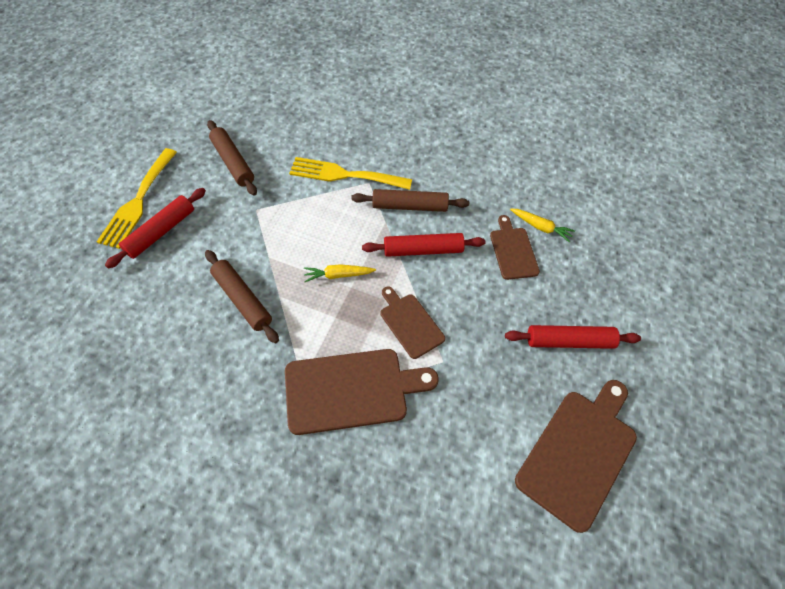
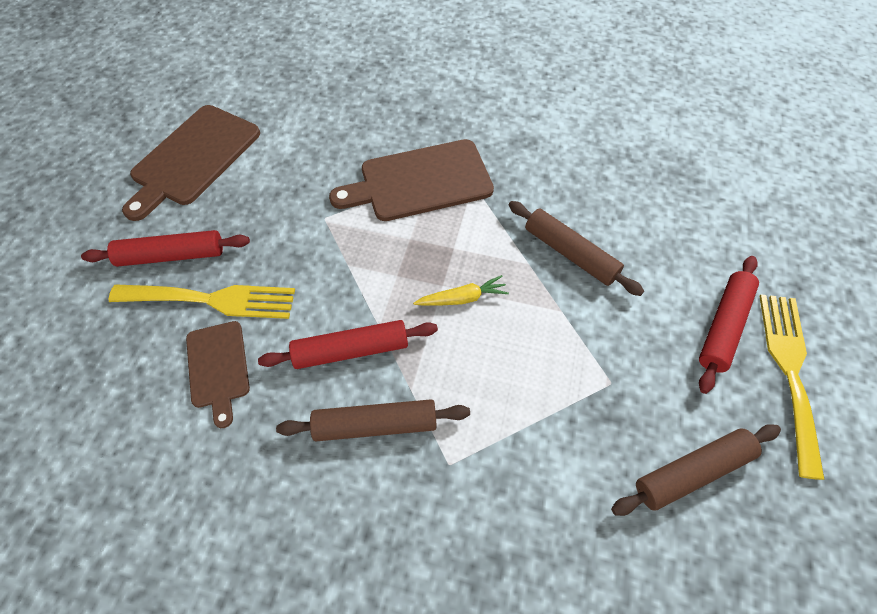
camera: 175 degrees right, 0 degrees up
(233, 162) = (692, 472): brown rolling pin -> brown rolling pin turned 75 degrees counterclockwise
(344, 175) = (493, 475): yellow fork -> yellow fork (212, 300)
(410, 323) = (363, 252): brown cutting board -> none
(540, 227) = (165, 416): yellow carrot -> none

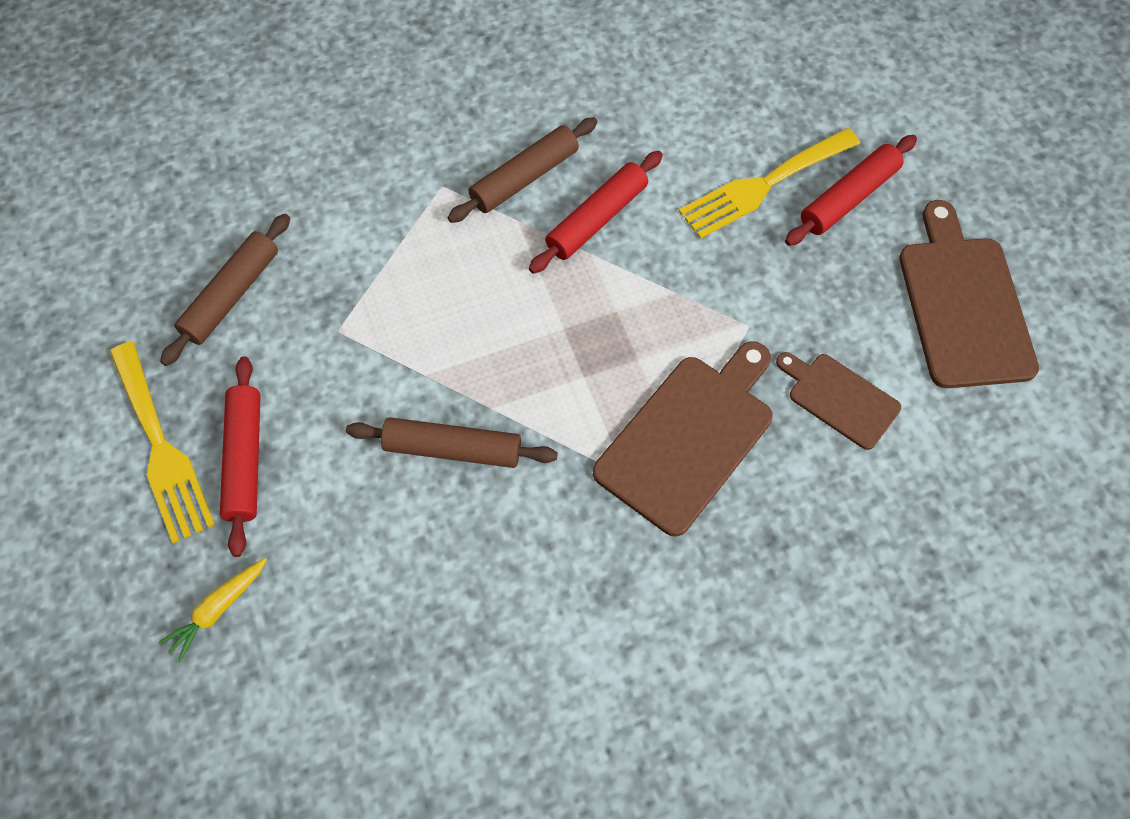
camera: 145 degrees right, 5 degrees up
(218, 367) = (695, 141): brown cutting board -> brown cutting board (839, 398)
(462, 298) = (533, 327): yellow carrot -> yellow carrot (218, 609)

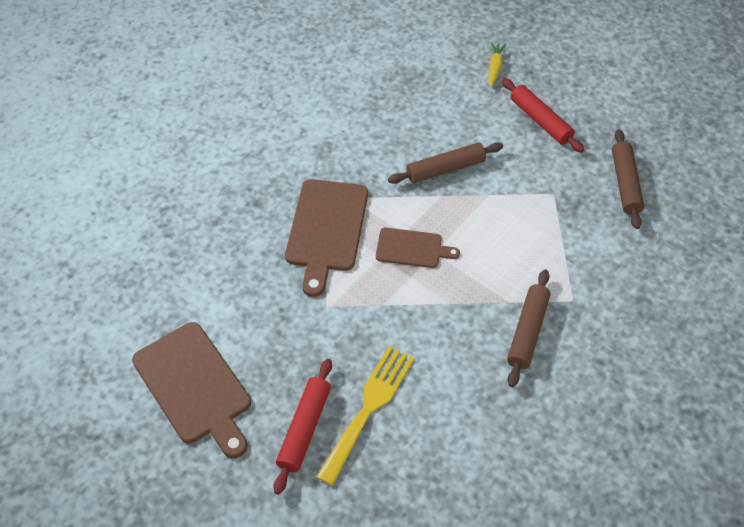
camera: 150 degrees right, 10 degrees down
(161, 448) = (583, 107): yellow fork -> none
(597, 219) = (461, 327): red rolling pin -> none
(839, 398) = (251, 289): brown cutting board -> brown cutting board (412, 248)

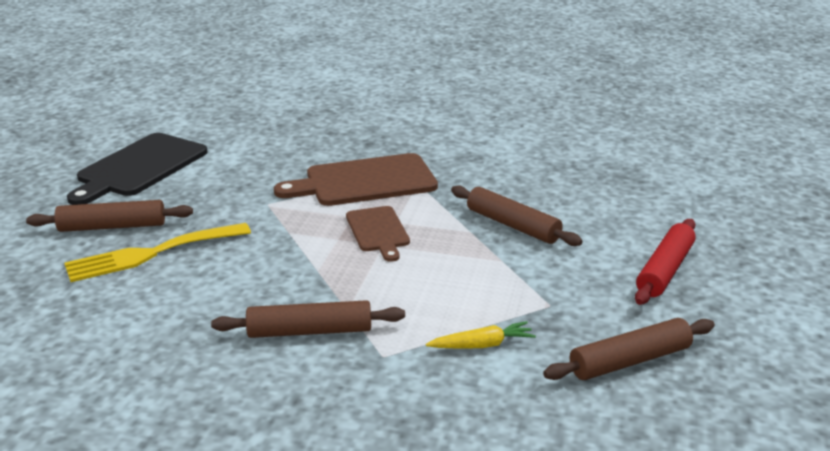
camera: 65 degrees right, 25 degrees down
(194, 386) = (139, 167): brown cutting board -> black cutting board
(304, 428) = (112, 226): red rolling pin -> brown rolling pin
(369, 407) = (151, 254): yellow fork -> yellow fork turned 150 degrees clockwise
(494, 68) = (713, 221): yellow carrot -> yellow carrot (482, 345)

